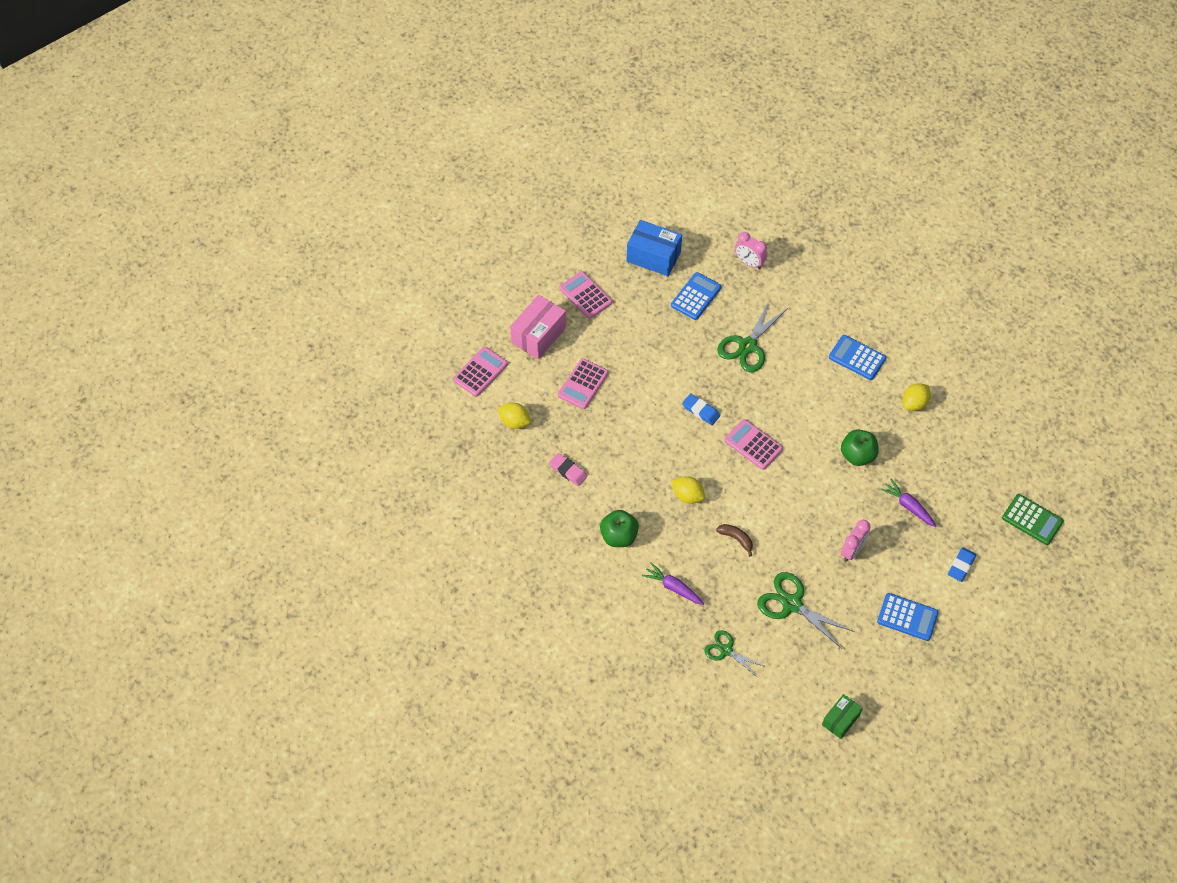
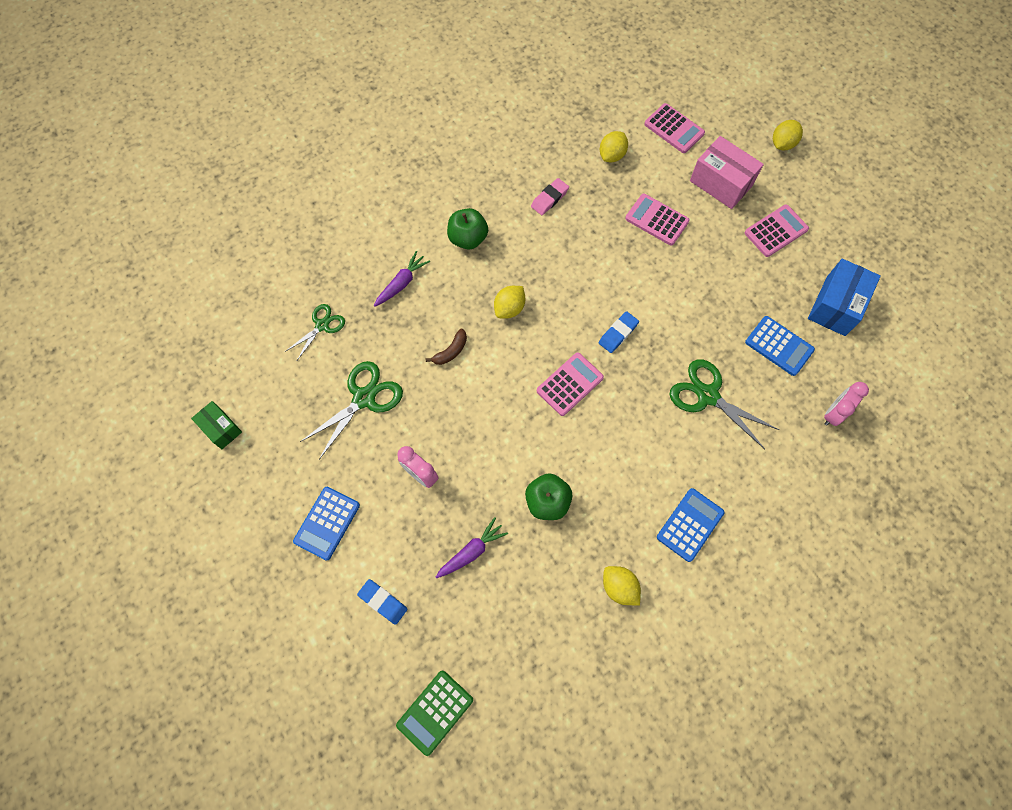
camera: 95 degrees right, 10 degrees up
(492, 288) = (782, 144): none -> yellow lemon

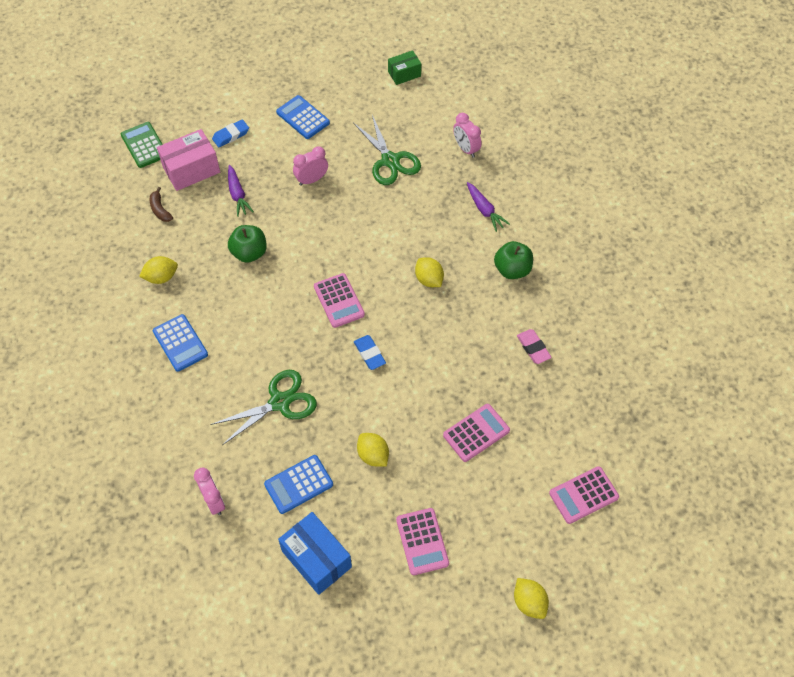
camera: 110 degrees right, 10 degrees down
(322, 325) = (466, 149): green scissors -> pink clock
(451, 351) = (406, 227): brown banana -> brown banana (160, 209)
(612, 155) = (567, 421): yellow lemon -> yellow lemon (373, 455)
(721, 183) = (499, 513): pink box -> pink box (191, 170)

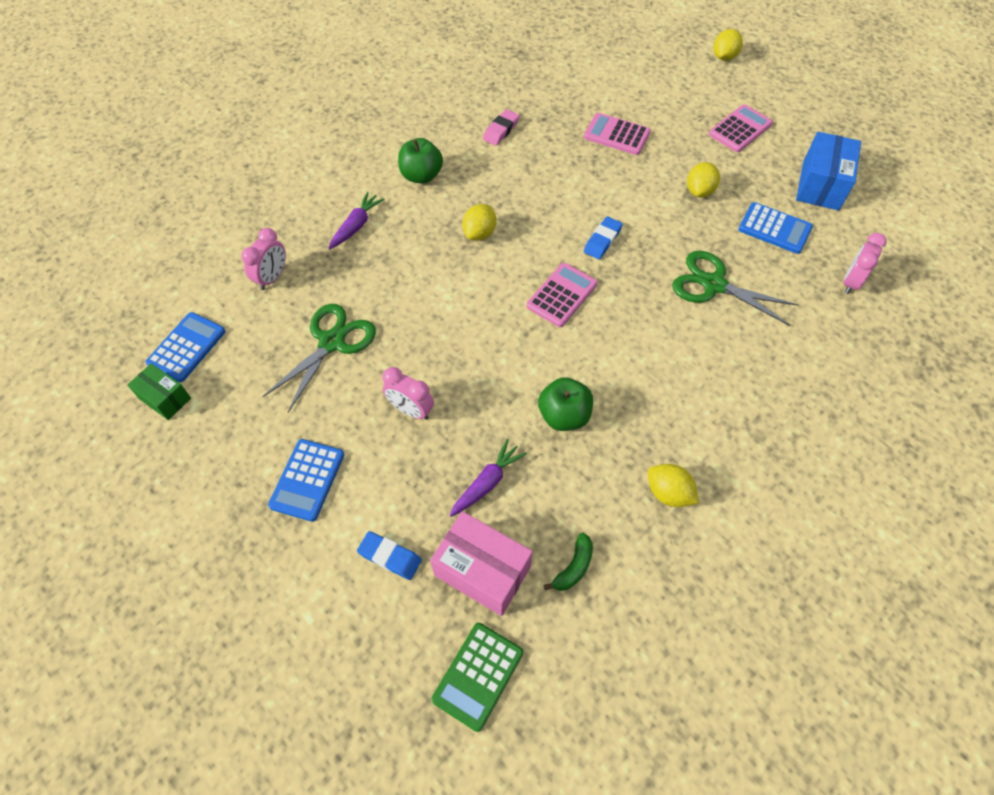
camera: 120 degrees left, 0 degrees up
(160, 209) = (574, 567): brown banana -> green banana
(180, 343) = (730, 414): blue calculator -> blue calculator (187, 347)
(583, 495) = (613, 57): pink calculator -> none

